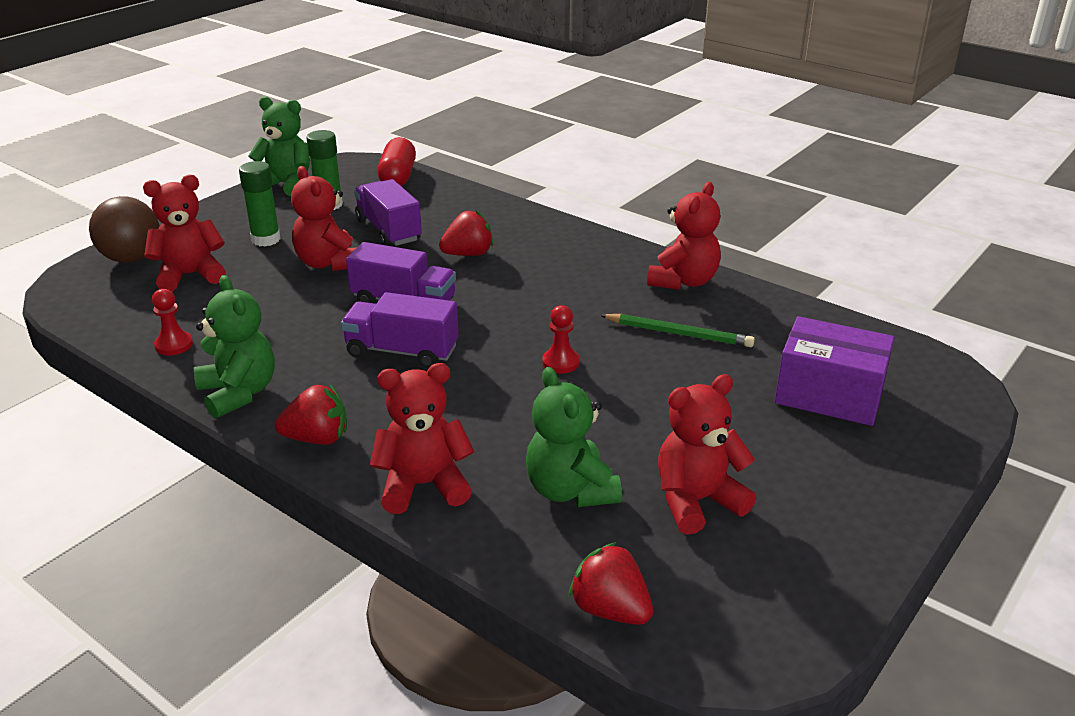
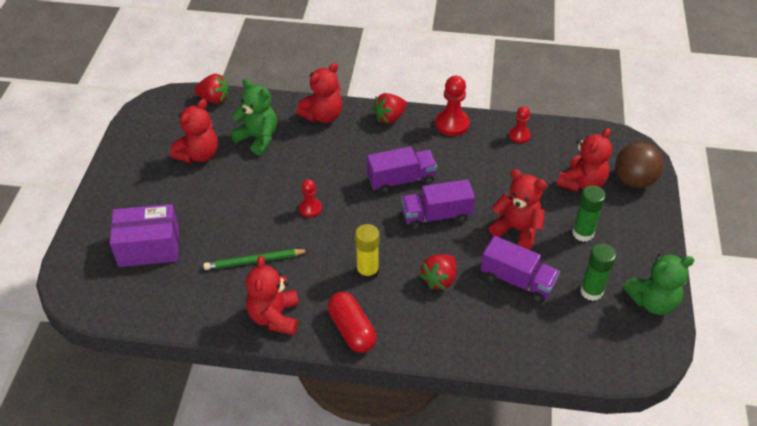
camera: 150 degrees right, 15 degrees up
(239, 393) = (452, 124): green teddy bear -> red pawn
(398, 177) = (586, 356): red capsule -> red capsule (352, 330)
(543, 283) = (367, 272): none -> yellow glue stick

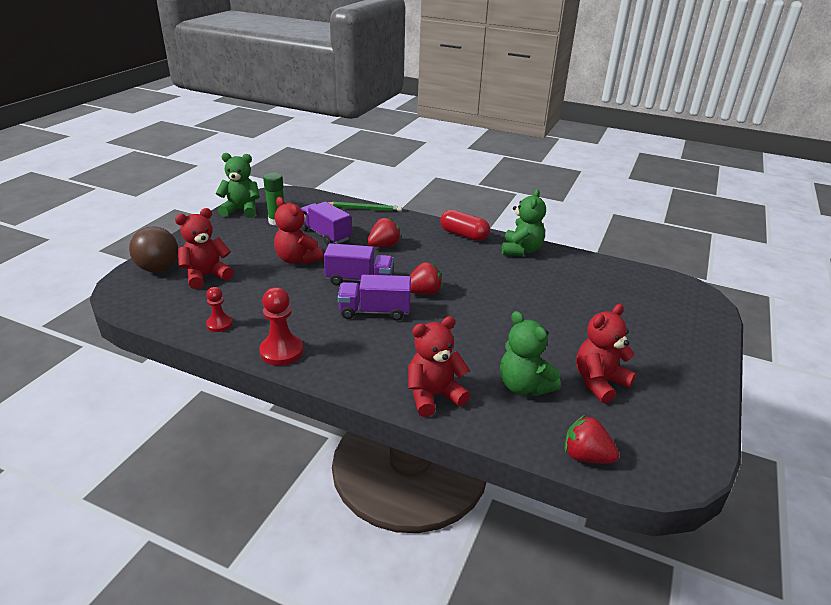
camera: 165 degrees left, 15 degrees down
(149, 247) = (637, 309): purple box -> none
(254, 261) = (535, 282): green pencil -> green pencil (364, 209)
(275, 317) = (521, 250): red teddy bear -> green teddy bear
(310, 208) = (476, 307): red pawn -> none
(352, 330) = (464, 235): red capsule -> red capsule turned 45 degrees counterclockwise
(367, 272) = (439, 259): yellow glue stick -> none
(390, 117) = (350, 375): red strawberry -> red strawberry (423, 292)
(583, 233) = (246, 247): green glue stick -> none

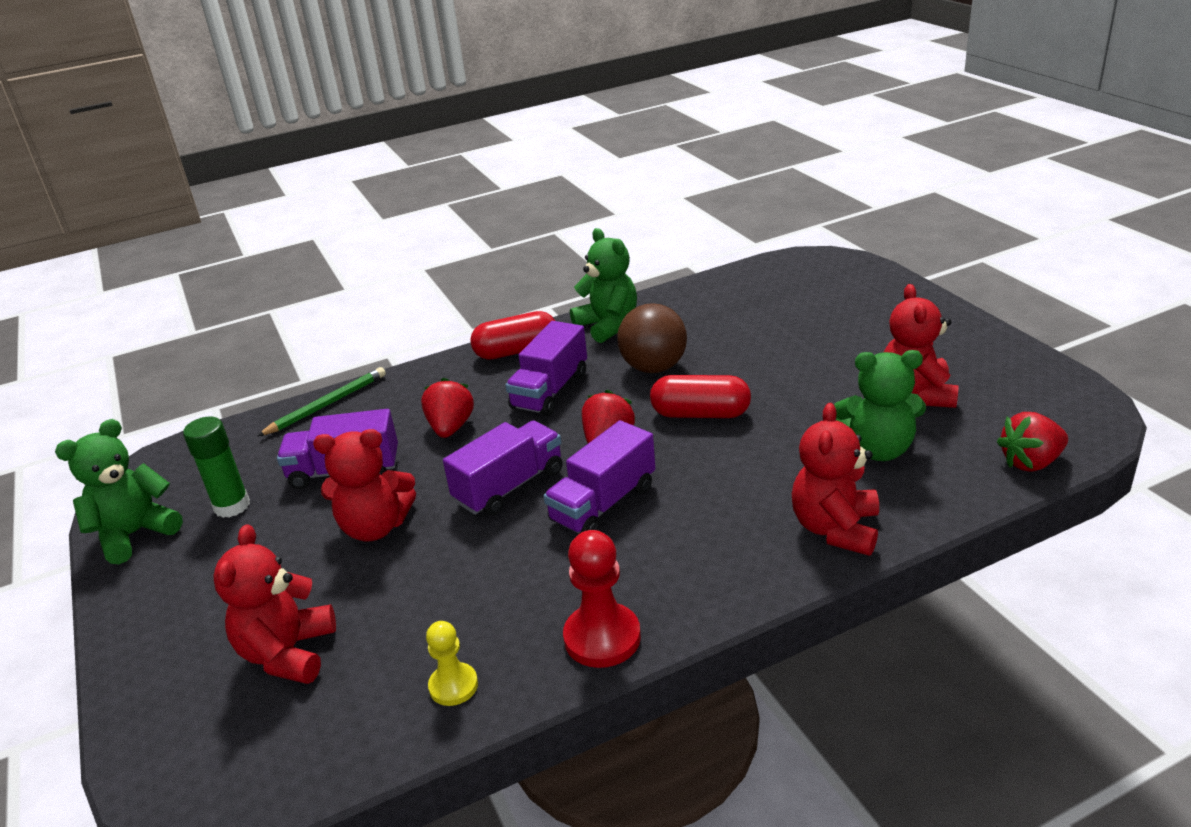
camera: 45 degrees left, 0 degrees up
(158, 268) = (179, 712): brown ball -> brown ball (654, 367)
(219, 324) = (453, 686): red pawn -> yellow pawn
(444, 258) = (550, 391): none -> purple truck
(481, 311) = (700, 414): none -> red capsule

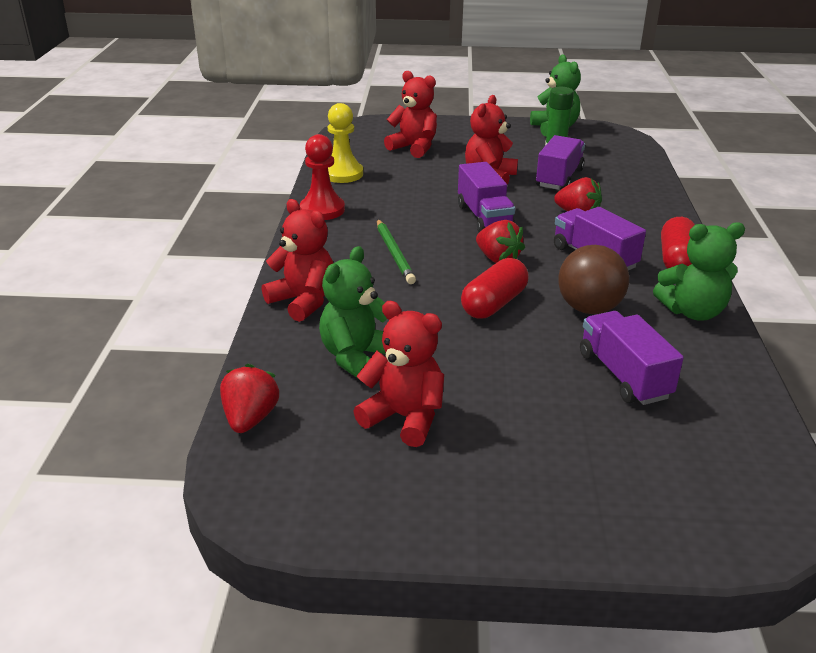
camera: 115 degrees right, 0 degrees up
(327, 405) = (652, 184): green pencil -> green pencil (394, 253)
(453, 686) = (342, 174): yellow pawn -> yellow pawn, size x1.62
(603, 504) = (429, 239): purple truck -> purple truck (623, 375)

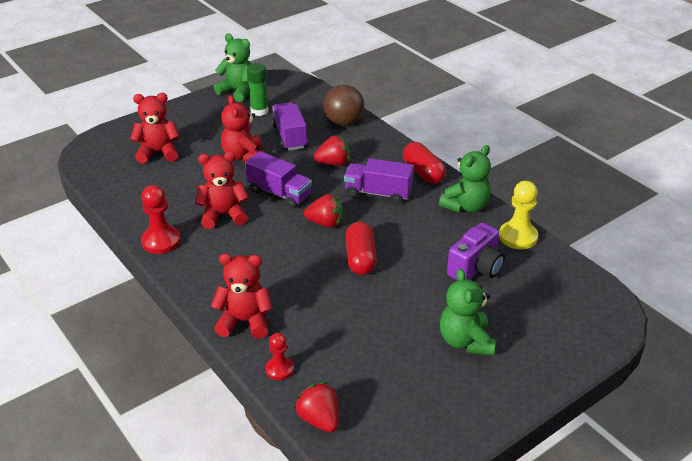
camera: 40 degrees left, 5 degrees up
(277, 355) = (279, 369): none -> red pawn
(342, 174) = (134, 201): yellow pawn -> yellow pawn (518, 237)
(357, 357) = (328, 341): green teddy bear -> green teddy bear (465, 341)
(394, 253) = (257, 252): green pencil -> none
(404, 417) = (400, 363): red teddy bear -> red teddy bear (223, 215)
(589, 308) = (414, 233): brown ball -> brown ball (343, 122)
(623, 375) = (476, 268): purple truck -> purple camera

